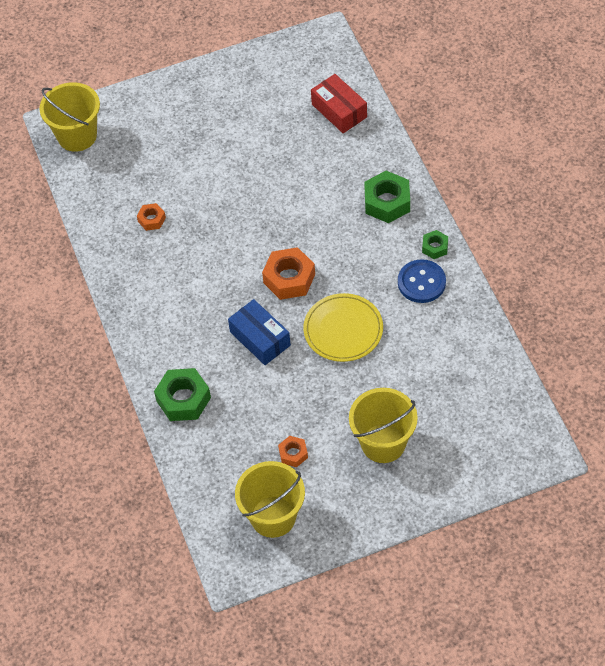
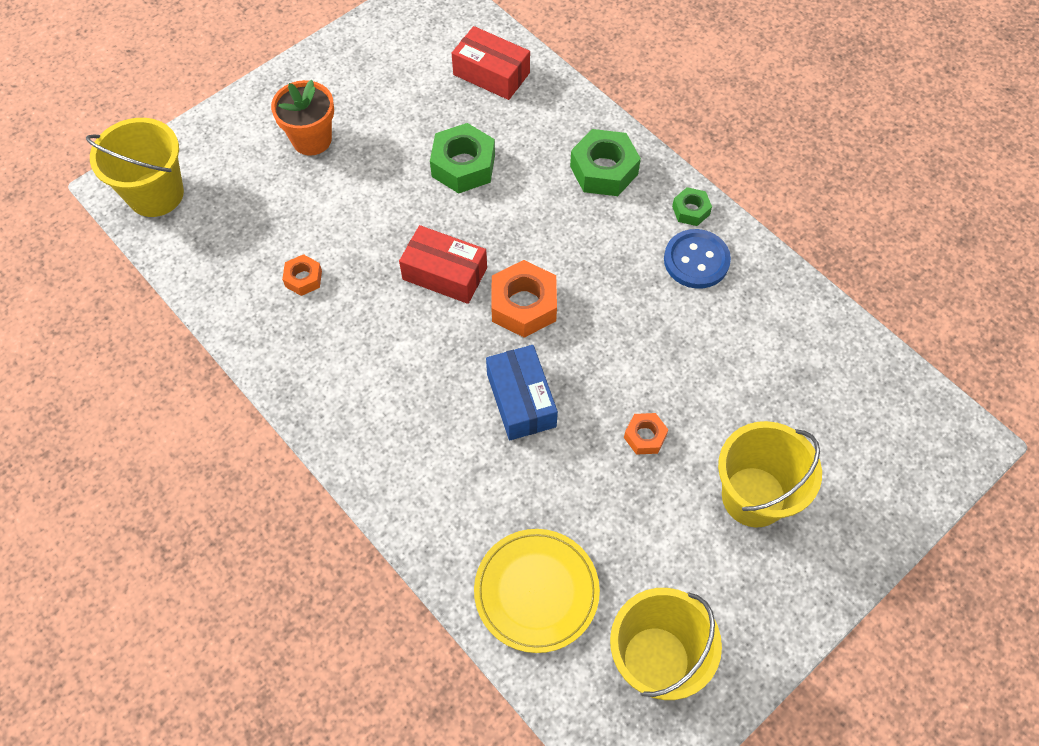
camera: 25 degrees left, 5 degrees up
(183, 399) = (451, 523): green nut -> green nut (463, 166)
(194, 125) = (312, 140): none -> orange flower pot
(245, 242) = (444, 273): none -> red box
(260, 338) = (521, 400): blue box -> blue box turned 45 degrees clockwise
(293, 454) = (640, 553): orange nut -> orange nut (645, 436)
(343, 330) = (626, 354): yellow plate -> yellow plate (536, 591)

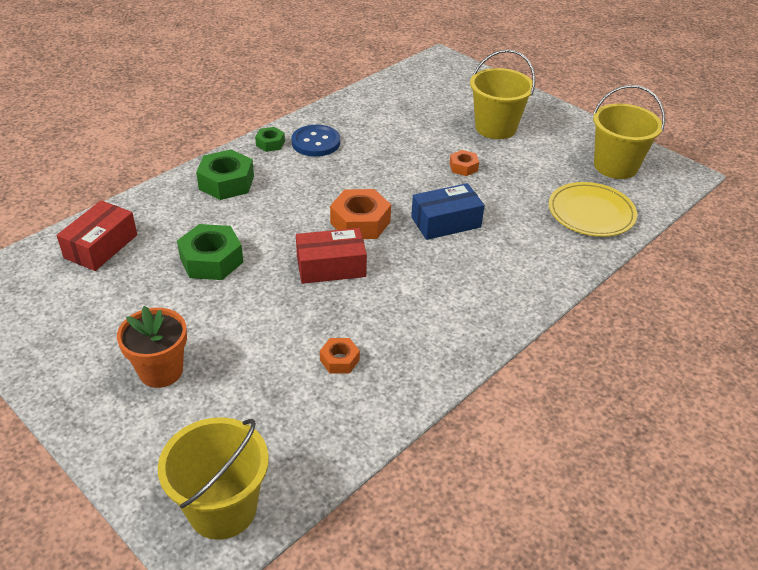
camera: 95 degrees left, 20 degrees down
(444, 273) = (331, 267): red box -> red box turned 60 degrees clockwise

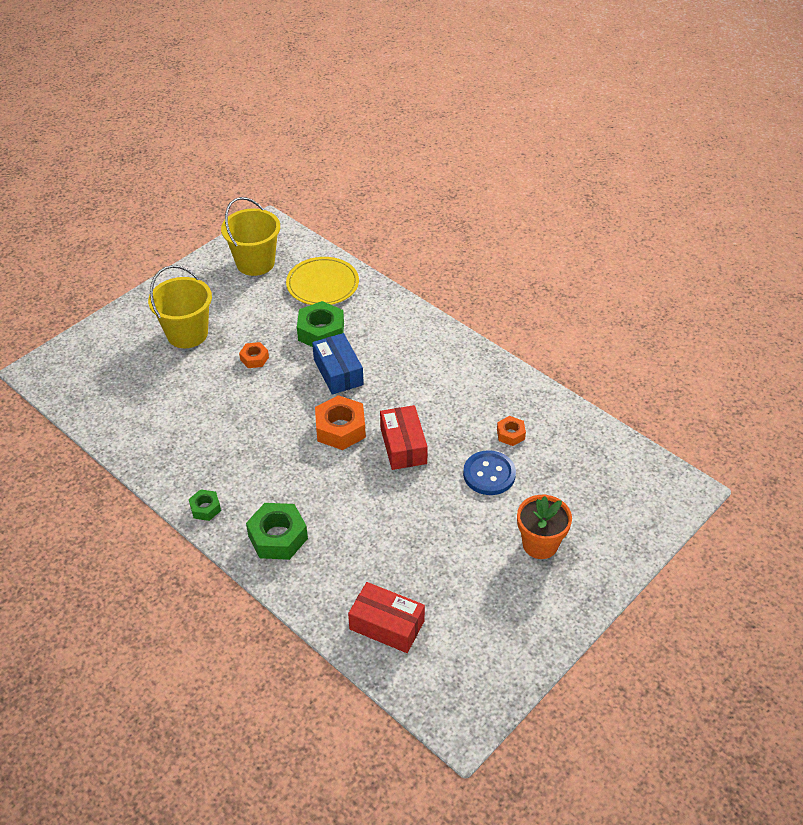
camera: 90 degrees left, 5 degrees up
(211, 260) = (401, 531): green nut -> green nut (321, 332)
(222, 508) = (653, 487): yellow bucket -> none
(316, 142) = (206, 470): blue button -> blue button (489, 474)

